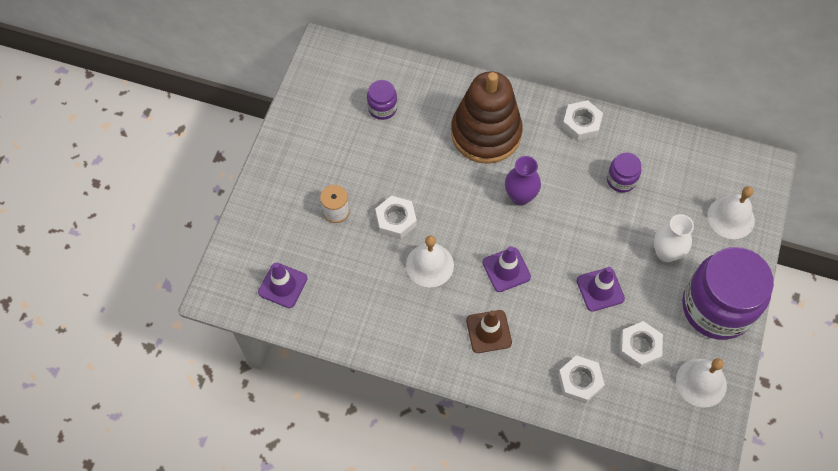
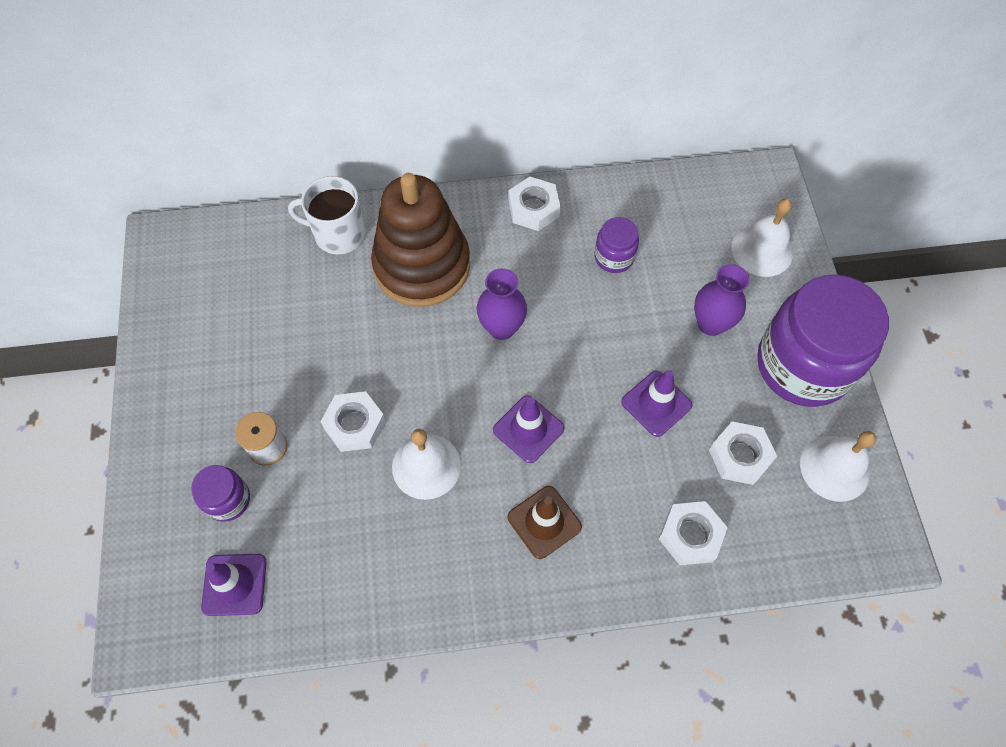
camera: 25 degrees left, 0 degrees up
(382, 108) = (273, 286): purple jar -> purple jar (228, 500)
(439, 89) = (338, 234): none -> white mug
(666, 253) = (711, 324): white vase -> purple vase

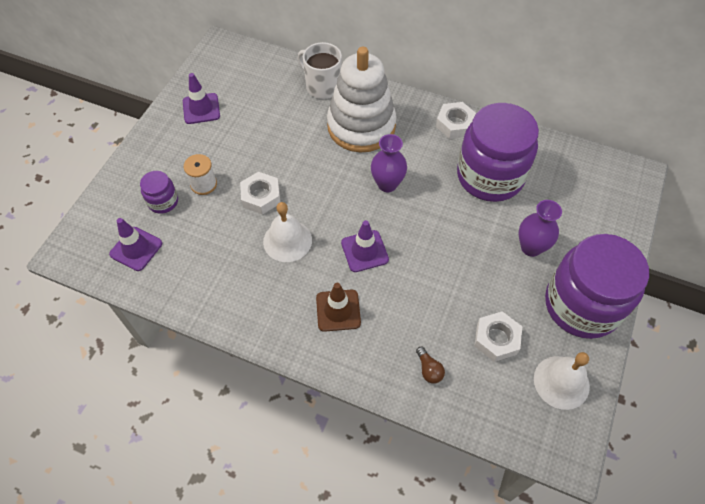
camera: 30 degrees right, 5 degrees down
(422, 266) = (361, 126): brown stacking toy -> white stacking toy
(614, 257) = (490, 176): purple jar -> purple jar, size x2.25
(656, 403) = (459, 278): purple traffic cone -> purple traffic cone (201, 109)
(690, 535) = (429, 369): white nut -> brown light bulb
(762, 250) = (599, 219): white bell -> none

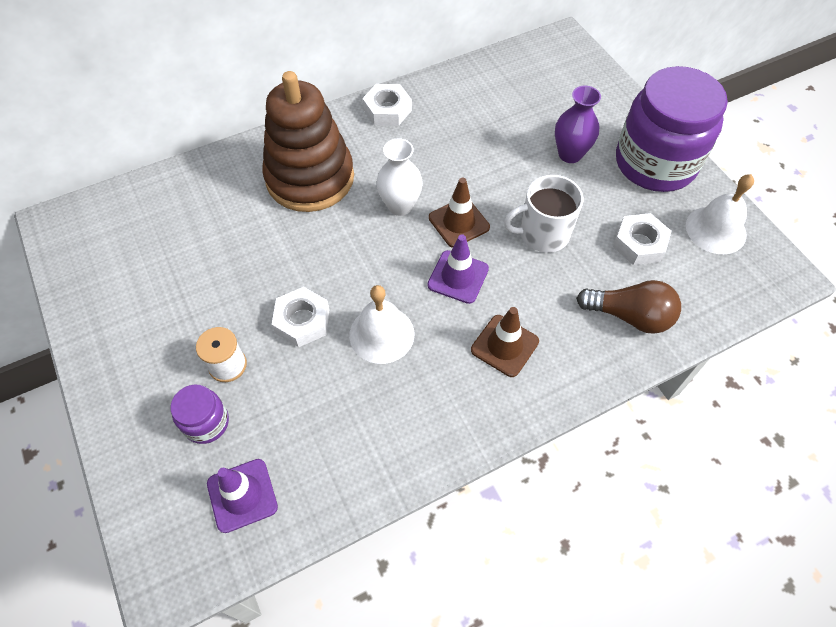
camera: 50 degrees left, 0 degrees up
(201, 109) = (121, 299): purple traffic cone -> none
(322, 86) = (224, 174): white mug -> white mug (543, 234)
(361, 126) = (310, 178): white stacking toy -> brown stacking toy
(387, 184) = (400, 206): purple vase -> white vase
(406, 223) = (459, 222): none -> brown traffic cone
(429, 369) = (630, 316): brown light bulb -> brown light bulb, size x1.96
(490, 176) = (470, 128): purple jar -> none

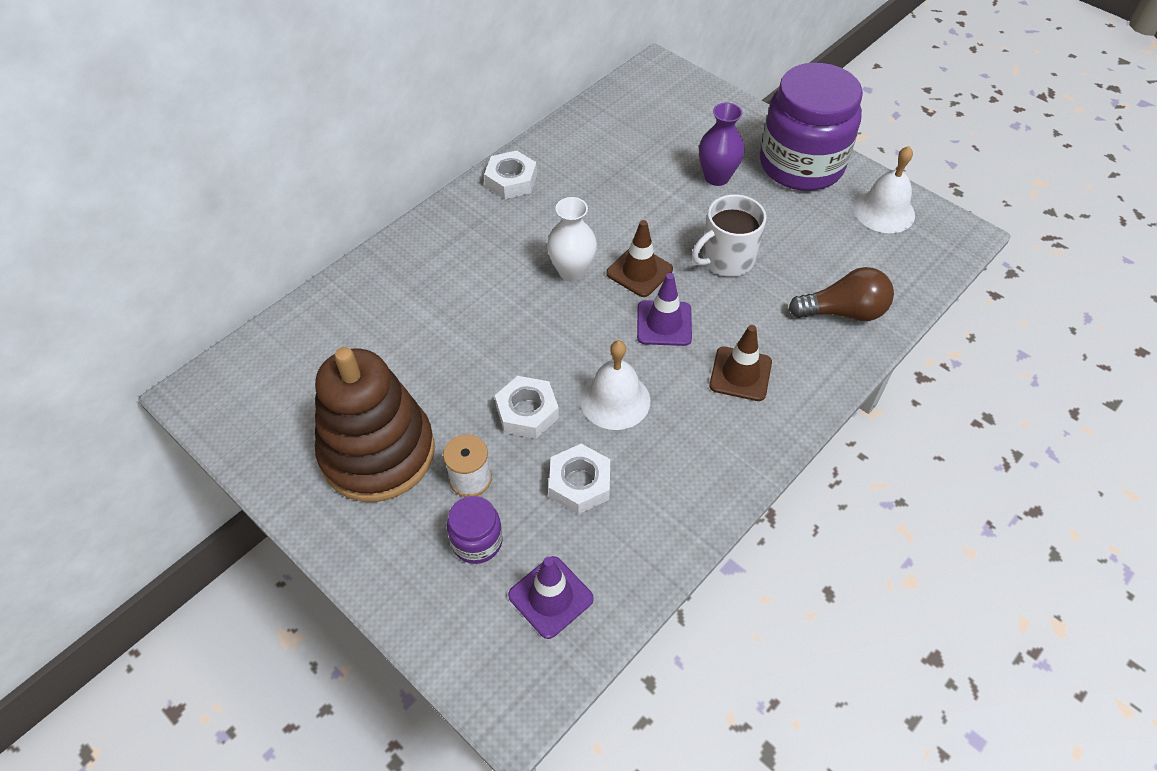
camera: 20 degrees left, 5 degrees down
(310, 178) = (463, 270): brown stacking toy -> brown stacking toy (378, 452)
(639, 244) = (821, 243): white nut -> white nut (579, 483)

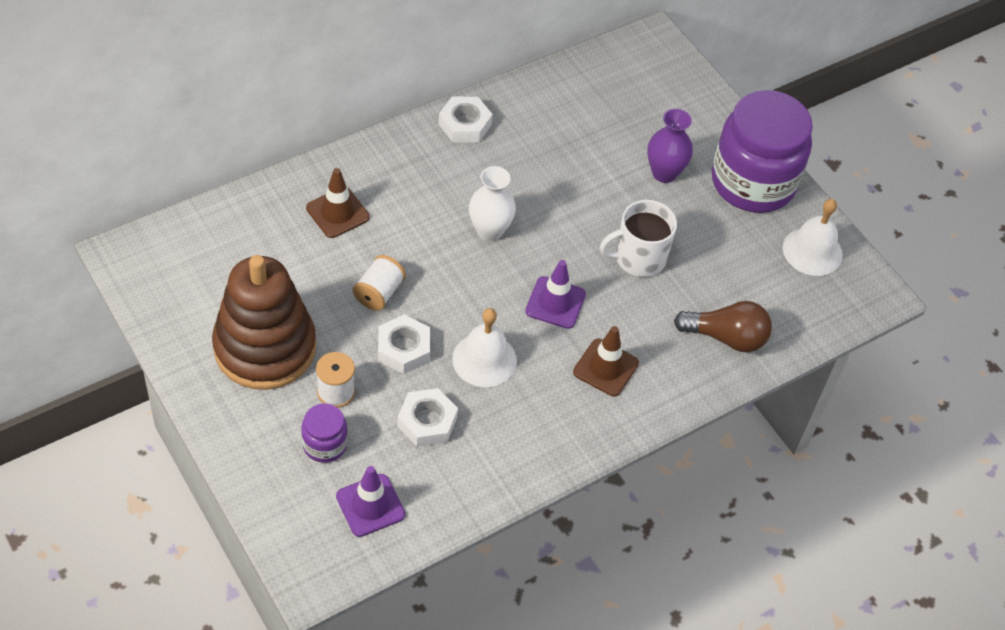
camera: 10 degrees right, 0 degrees up
(481, 361) = (379, 293): none -> white spool
(639, 271) = (552, 247): brown traffic cone -> brown traffic cone (337, 213)

